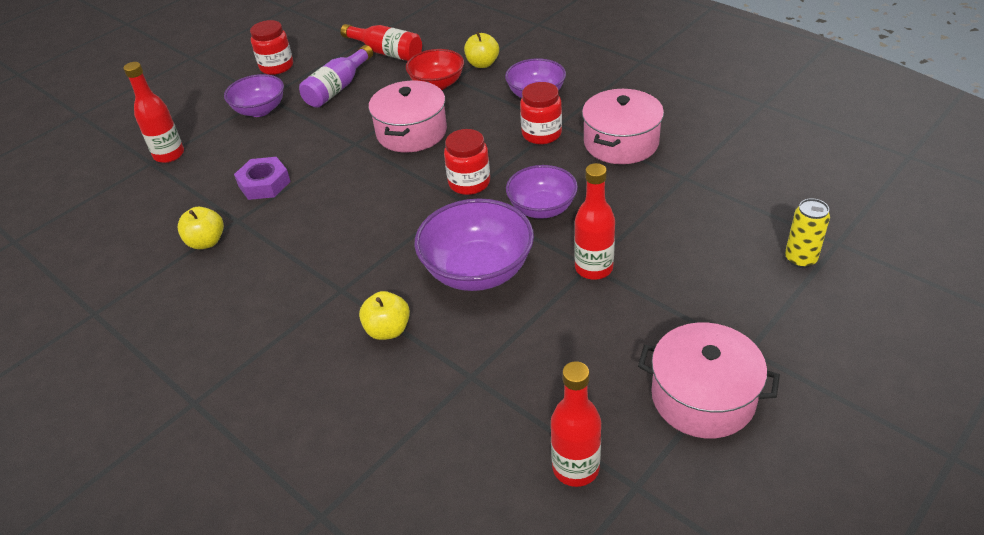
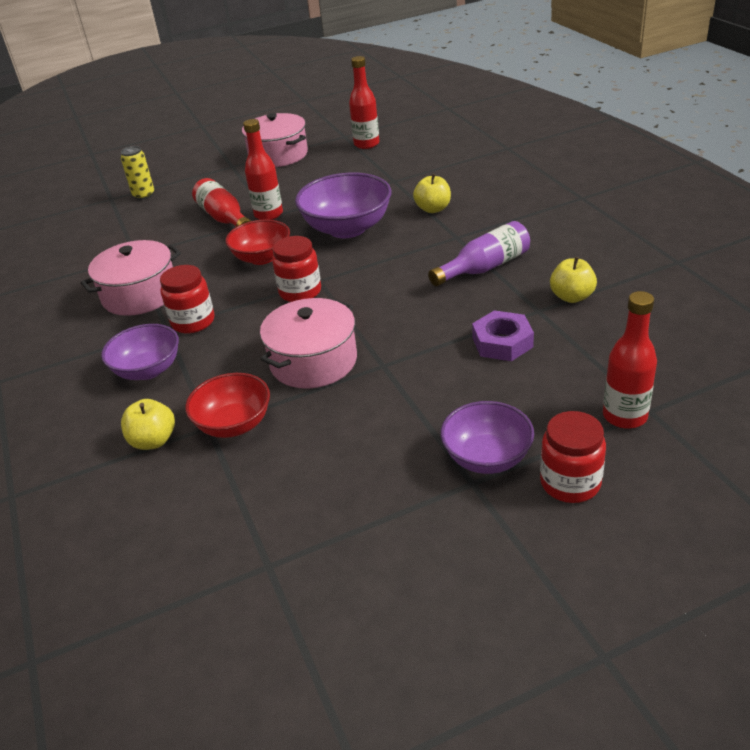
camera: 155 degrees left, 5 degrees down
(276, 66) = (439, 553): red jar -> red jar (570, 483)
(338, 88) = (362, 463): purple bottle -> purple bottle (484, 268)
(386, 52) = (253, 517): red bottle -> red bottle (224, 218)
(542, 208) = (262, 258): purple bowl -> red bowl

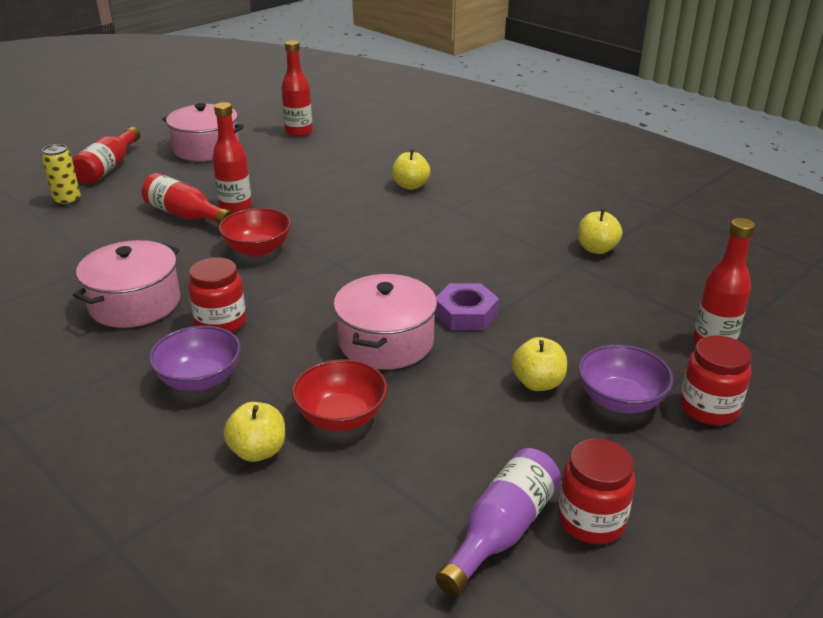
camera: 25 degrees left, 5 degrees down
(191, 167) = (108, 167): none -> red bottle
(300, 292) = (324, 277): red jar -> red jar (591, 520)
(347, 228) = (333, 212): purple bowl -> none
(421, 425) = (538, 383): none -> yellow apple
(484, 268) = (498, 233): purple bottle -> purple bottle (501, 531)
(502, 342) = (562, 297): purple nut -> purple nut (466, 314)

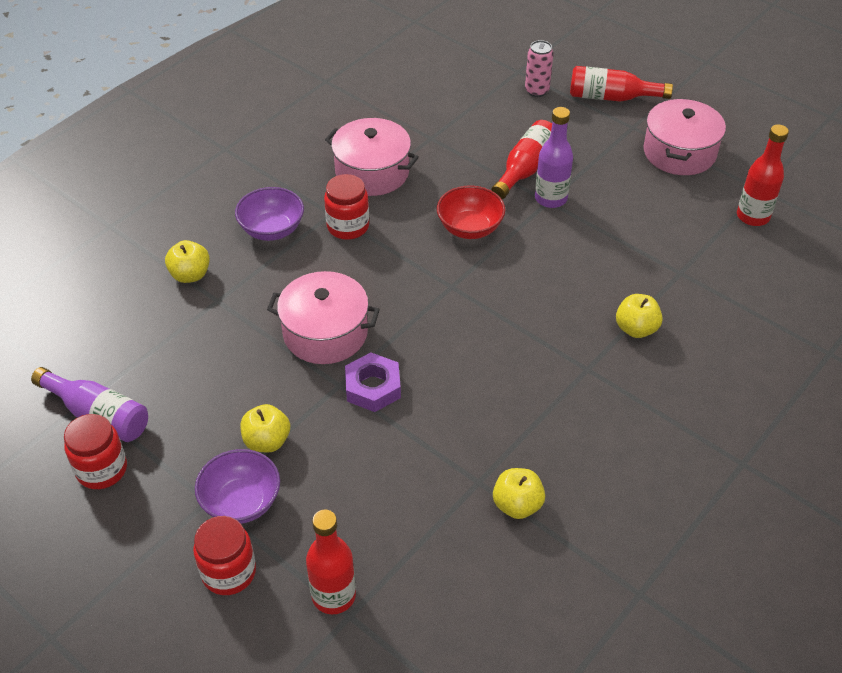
camera: 85 degrees right, 15 degrees up
(67, 201) = (536, 91): yellow can -> pink can
(235, 207) = (551, 198): red bottle -> purple bottle
(341, 417) = (225, 315): red bowl -> none

